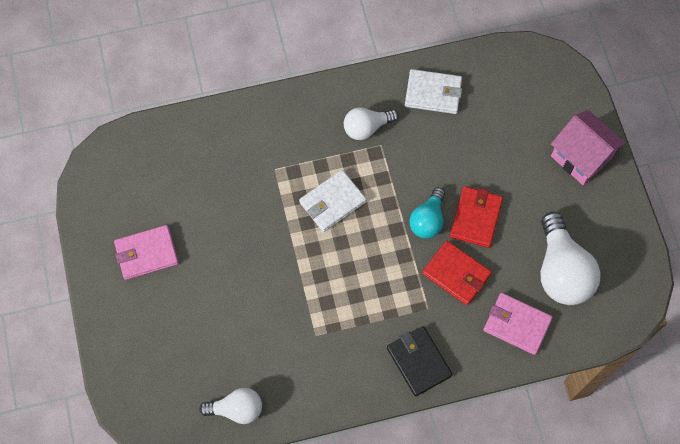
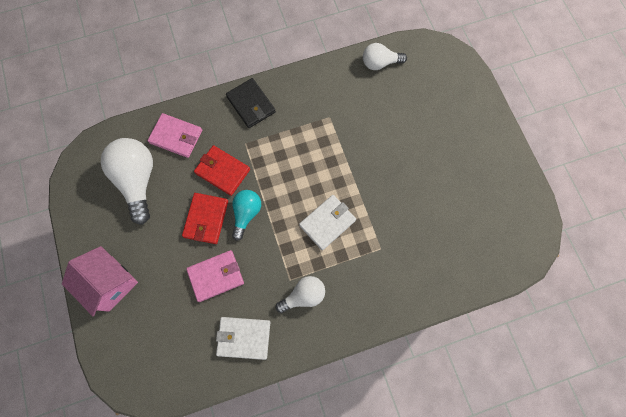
camera: 175 degrees right, 5 degrees up
(146, 253) = (472, 167): pink wallet -> pink wallet (216, 276)

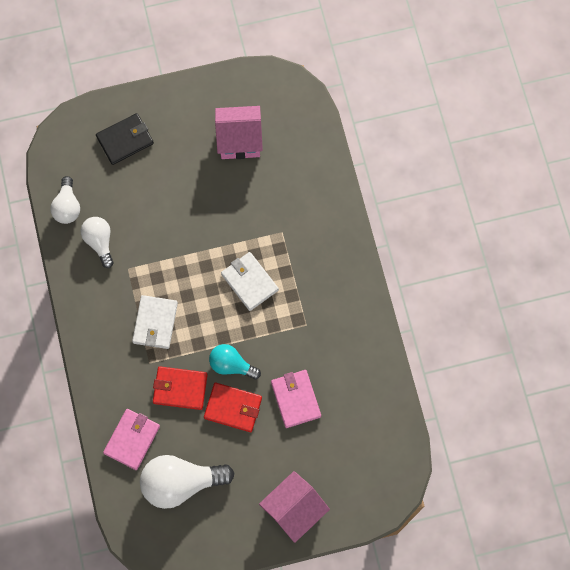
camera: 85 degrees left, 0 degrees up
(222, 171) = (180, 389): red wallet -> red wallet turned 60 degrees clockwise
(244, 338) = (359, 373): white wallet -> white wallet (155, 323)
(251, 104) = (101, 353): black wallet -> black wallet (125, 140)
(303, 295) = (323, 312): white light bulb -> white light bulb (99, 242)
(467, 200) = (239, 140): none -> pink house

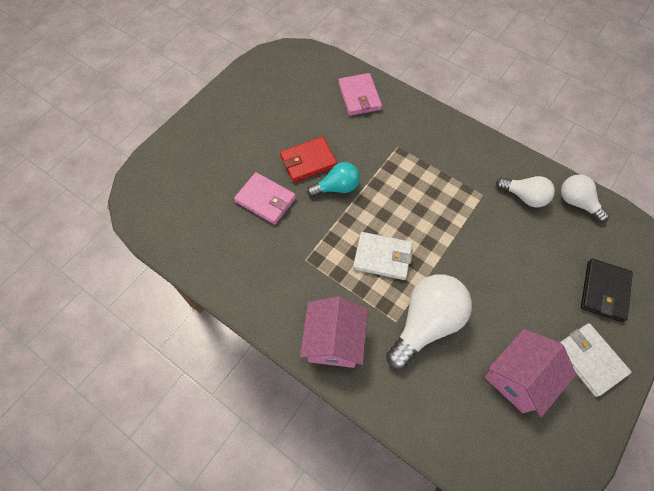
camera: 140 degrees right, 10 degrees down
(155, 323) = (421, 173): white wallet -> white wallet (589, 359)
(180, 389) = (359, 146): red wallet -> none
(181, 482) = (301, 96): white light bulb -> white light bulb (426, 323)
(294, 509) = (206, 132): pink house -> pink house (334, 341)

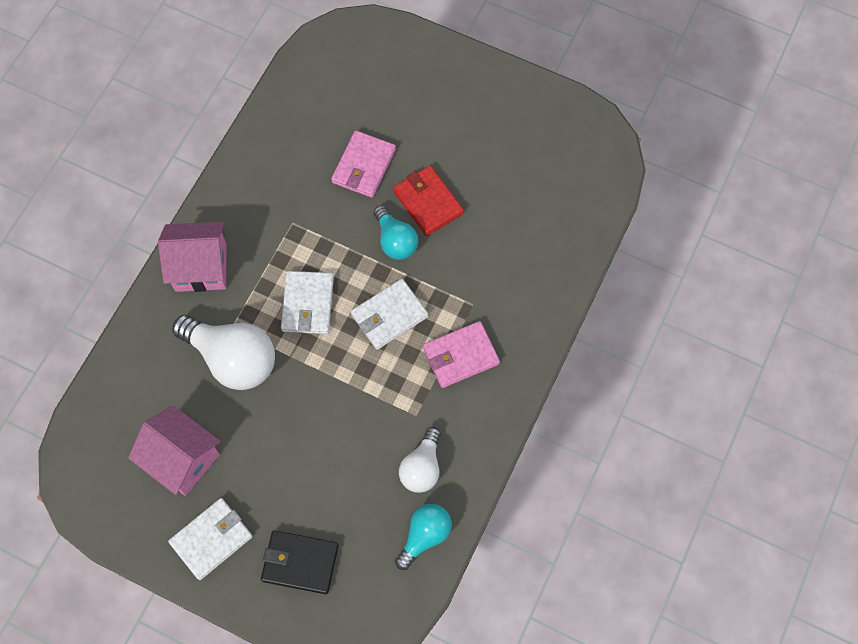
camera: 80 degrees right, 5 degrees up
(359, 96) = (547, 247): pink wallet -> pink wallet (460, 356)
(400, 200) = (389, 316): none -> white wallet
(576, 202) = (424, 536): white light bulb -> turquoise light bulb

